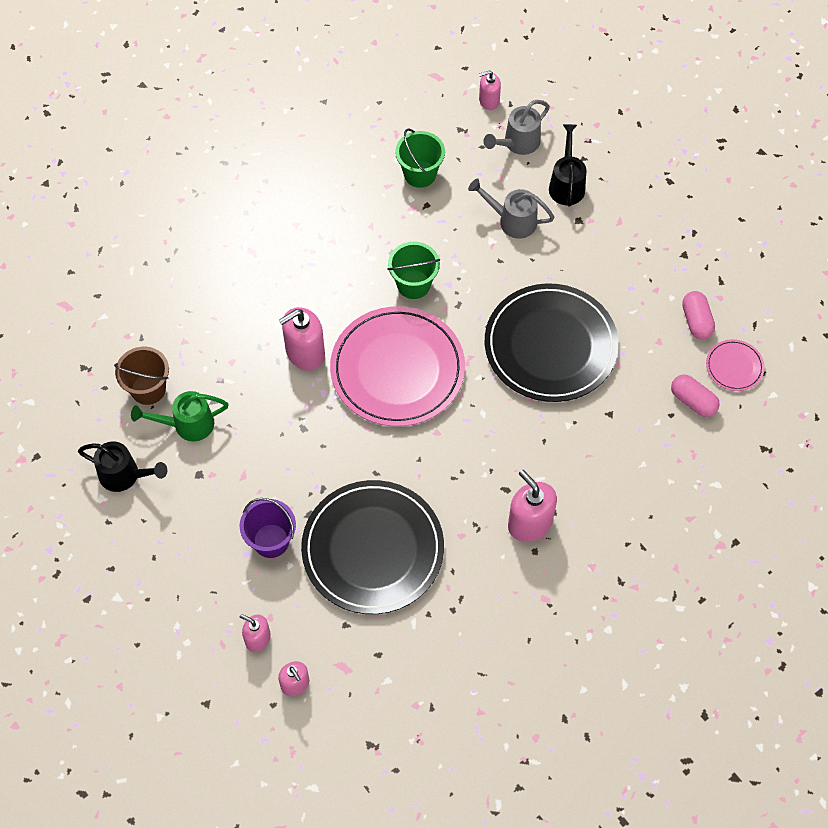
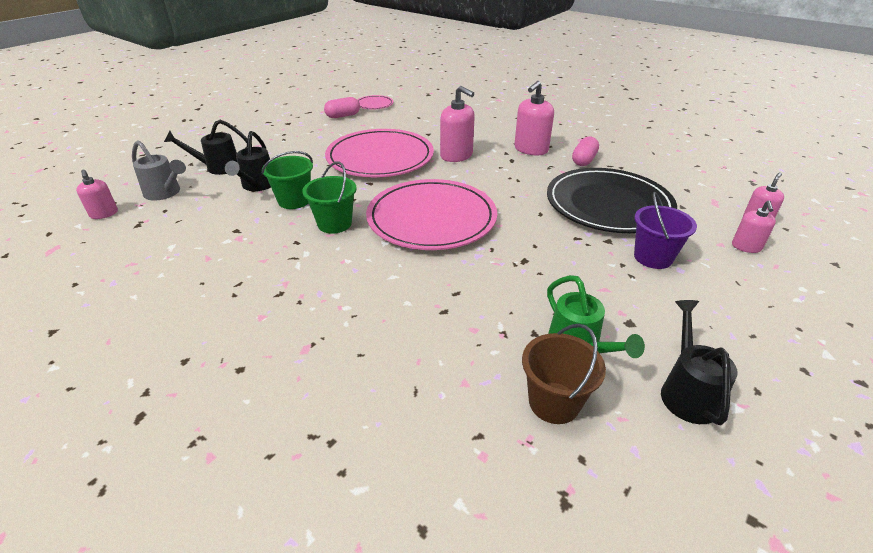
camera: 105 degrees left, 25 degrees down
(305, 353) = (437, 275): pink soap dispenser -> pink soap dispenser (456, 155)
(420, 174) = (193, 240): green bucket -> green bucket (294, 201)
(512, 220) = (256, 186): grey watering can -> black watering can
(550, 346) = (380, 157): black plate -> pink plate
(693, 401) = (405, 112): pink capsule -> pink capsule (583, 160)

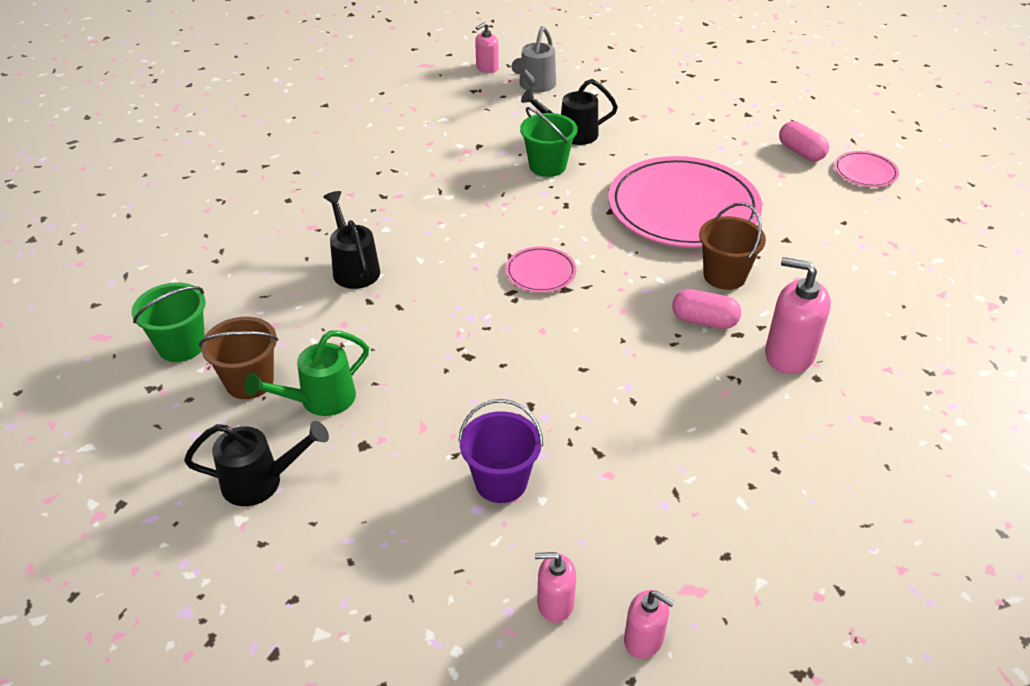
camera: 80 degrees right, 5 degrees up
(218, 167) = (602, 99): black watering can -> black watering can (354, 268)
(334, 224) = (508, 203): green bucket -> green bucket (181, 346)
(431, 218) = (540, 272): pink plate -> pink plate, size x0.43
(456, 155) = (724, 276): pink soap dispenser -> brown bucket
(583, 160) = (779, 420): pink capsule -> pink capsule (704, 321)
(608, 204) = (634, 444): black plate -> none

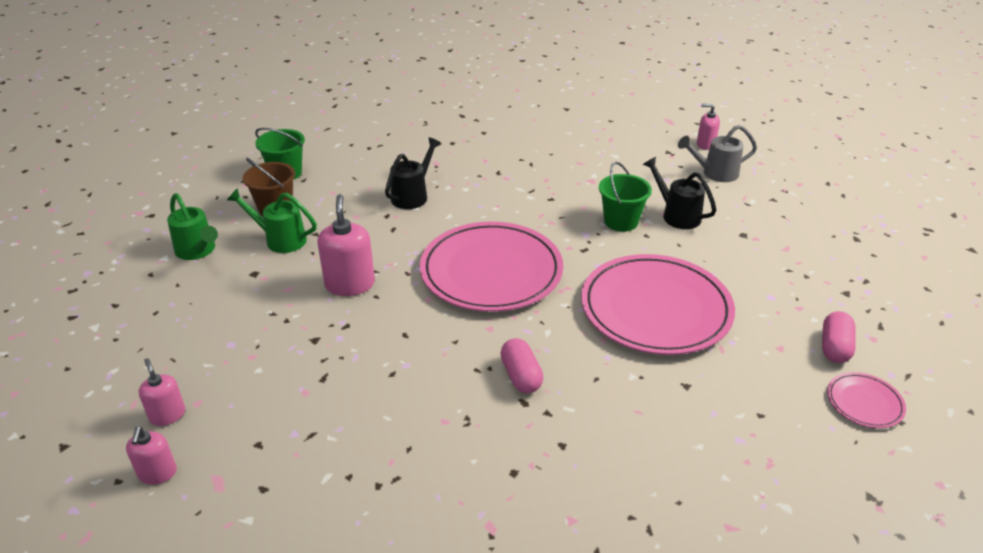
camera: 55 degrees right, 5 degrees down
(261, 481) = (198, 251): black watering can -> green watering can
(501, 482) = (262, 344): purple bucket -> none
(540, 272) = (491, 271): pink plate -> pink plate, size x2.31
(724, 276) = (591, 366): brown bucket -> none
(789, 355) = (527, 443): pink soap dispenser -> pink soap dispenser (350, 284)

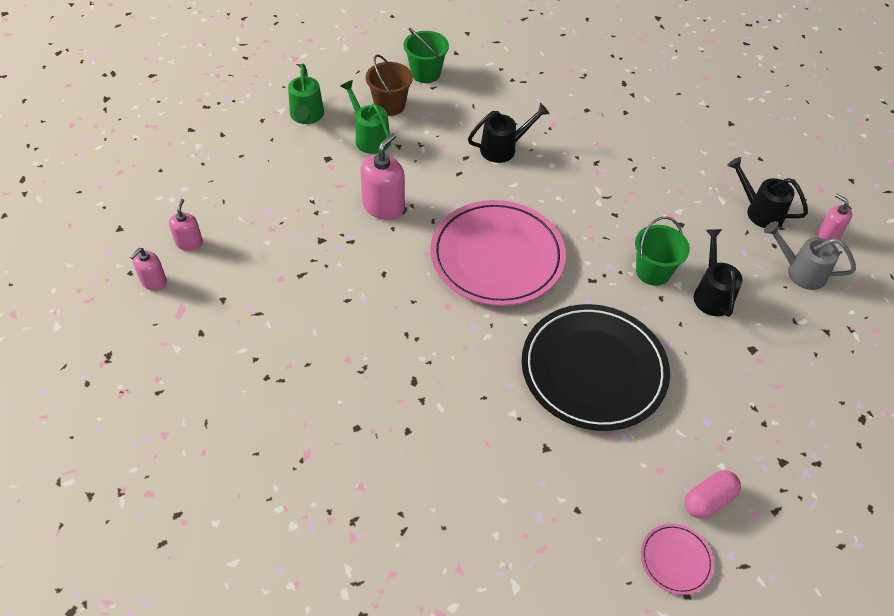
camera: 35 degrees right, 15 degrees up
(521, 376) = (432, 359): pink capsule -> none
(647, 151) = (759, 211): none -> black watering can
(655, 308) = (593, 369): pink plate -> black plate

